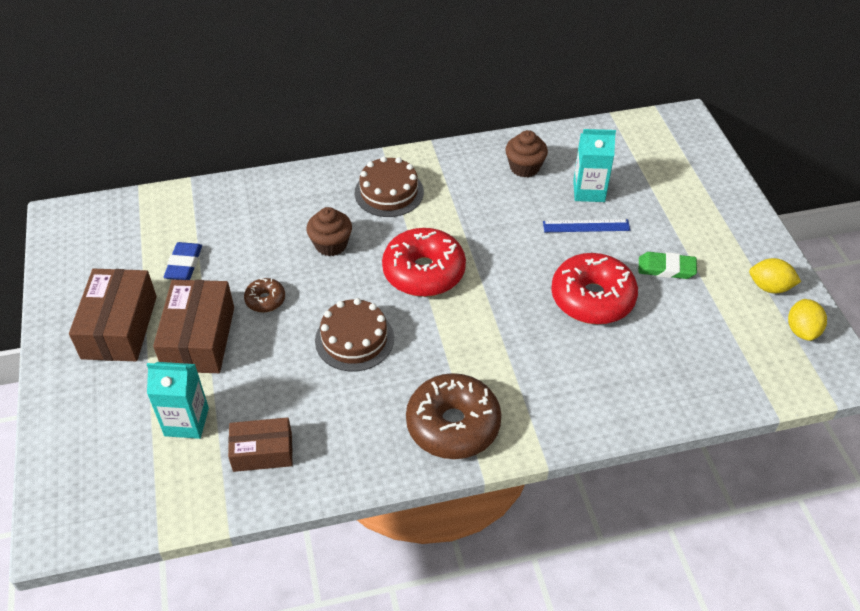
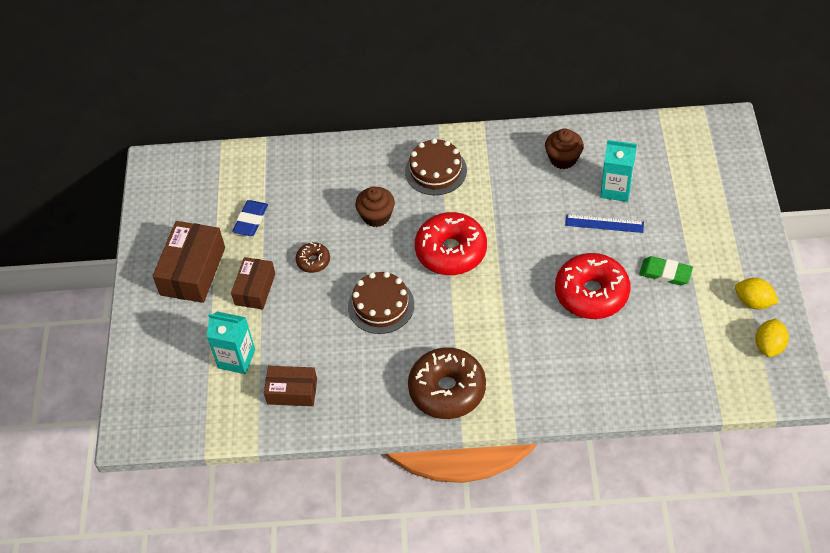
camera: 15 degrees right, 5 degrees up
(199, 338) = (255, 289): brown box -> brown box, size x0.63

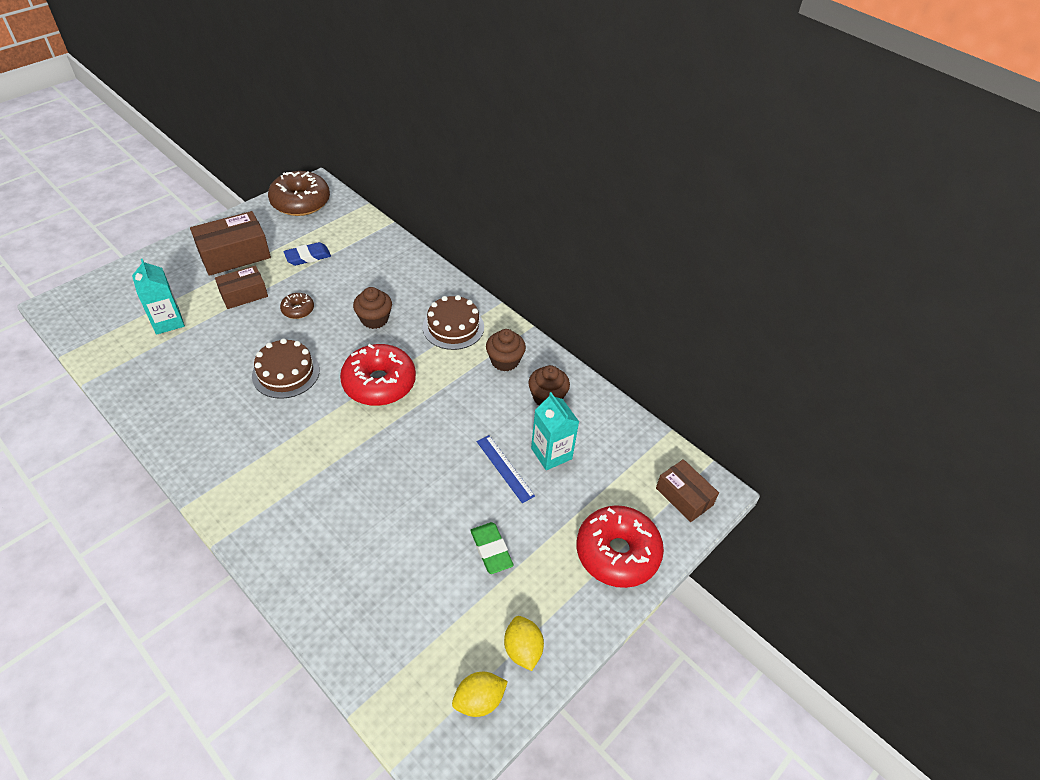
camera: 40 degrees right, 5 degrees down
(292, 391) = (157, 370): brown box -> brown box (684, 496)
(447, 390) = (228, 466): brown donut -> brown donut (301, 202)
(503, 161) = (505, 361): none -> brown cupcake
(591, 293) = (417, 506): red donut -> red donut (617, 553)

